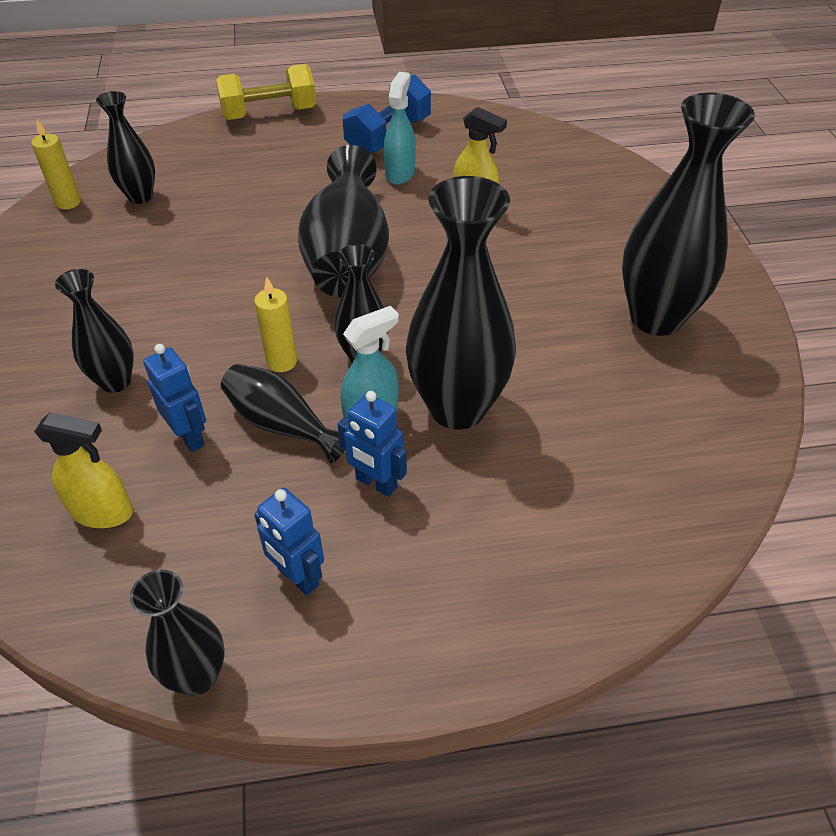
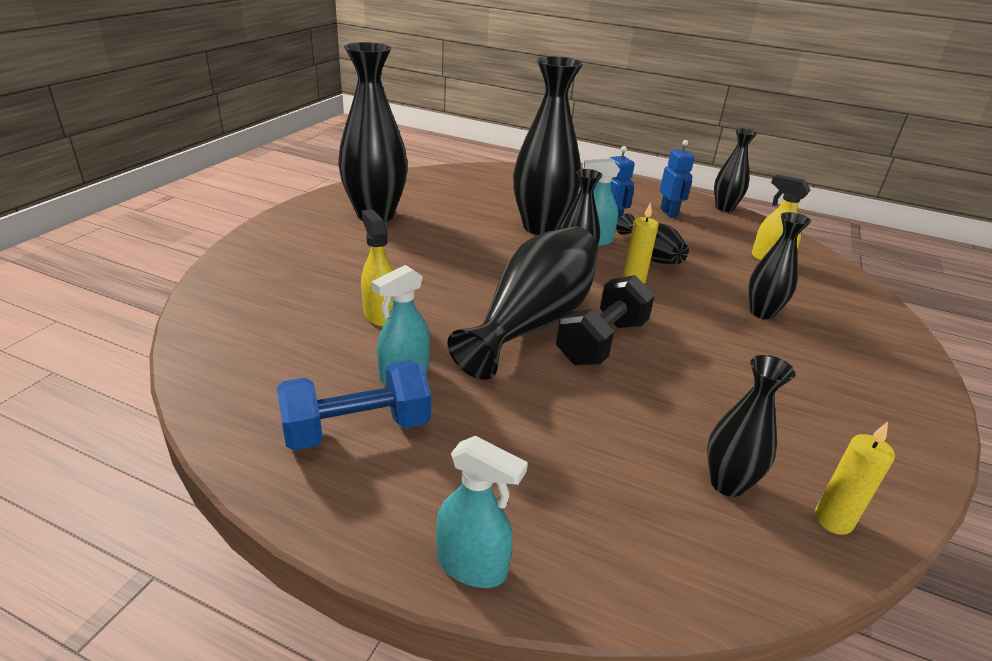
camera: 150 degrees left, 15 degrees down
(189, 436) = (711, 270): blue robot -> none
(269, 114) = (472, 565): yellow dumbbell -> turquoise spray bottle
(274, 263) = (601, 342): none -> black dumbbell

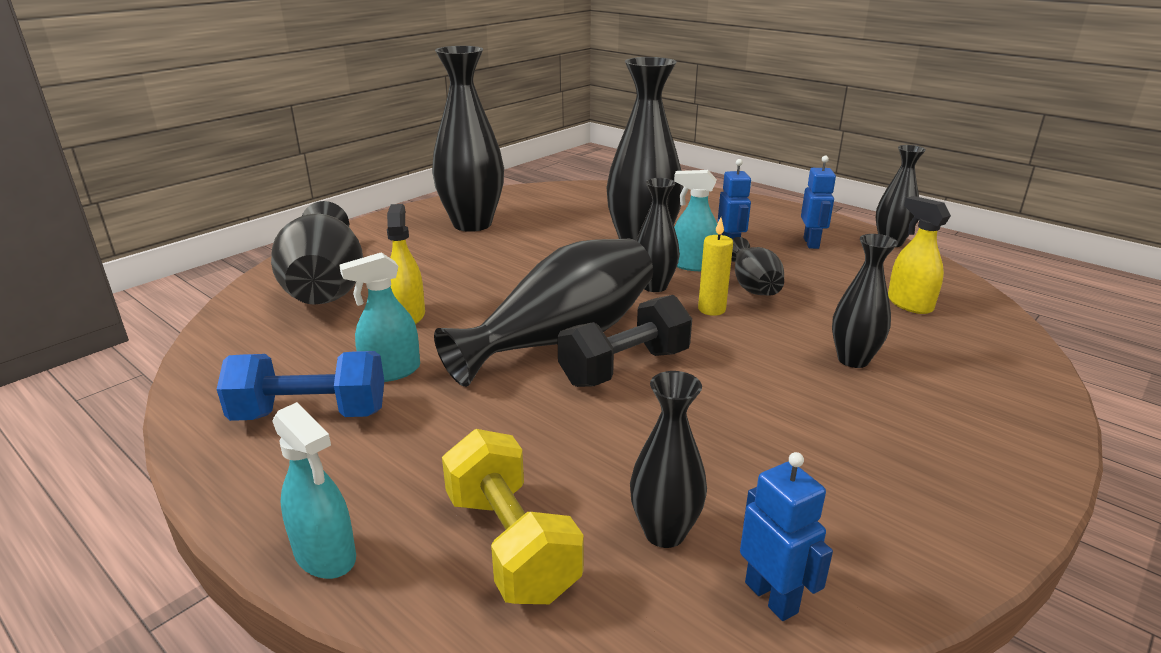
camera: 20 degrees right, 5 degrees down
(276, 293) = (325, 286): none -> black vase
(620, 519) = (511, 544): none -> yellow dumbbell
(833, 520) = (771, 597): yellow candle -> blue robot

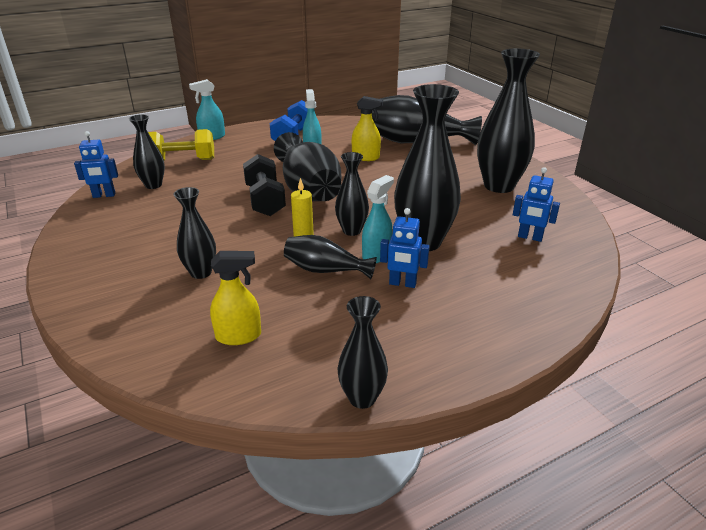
camera: 110 degrees right, 5 degrees up
(811, 243) = (389, 336): blue robot -> blue robot (530, 237)

